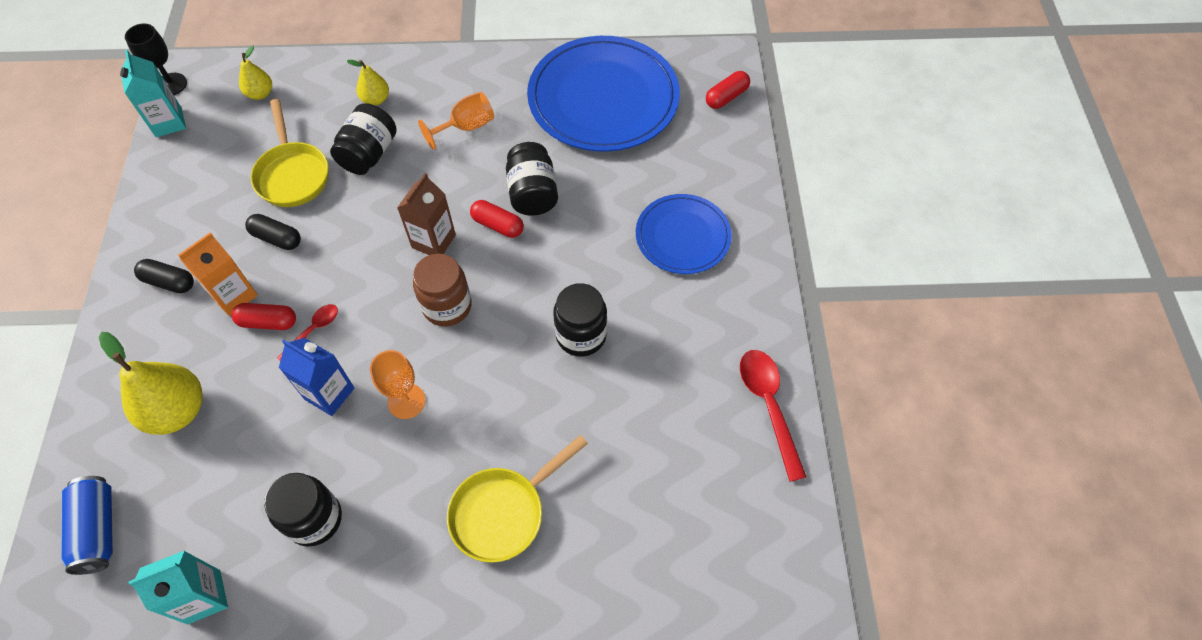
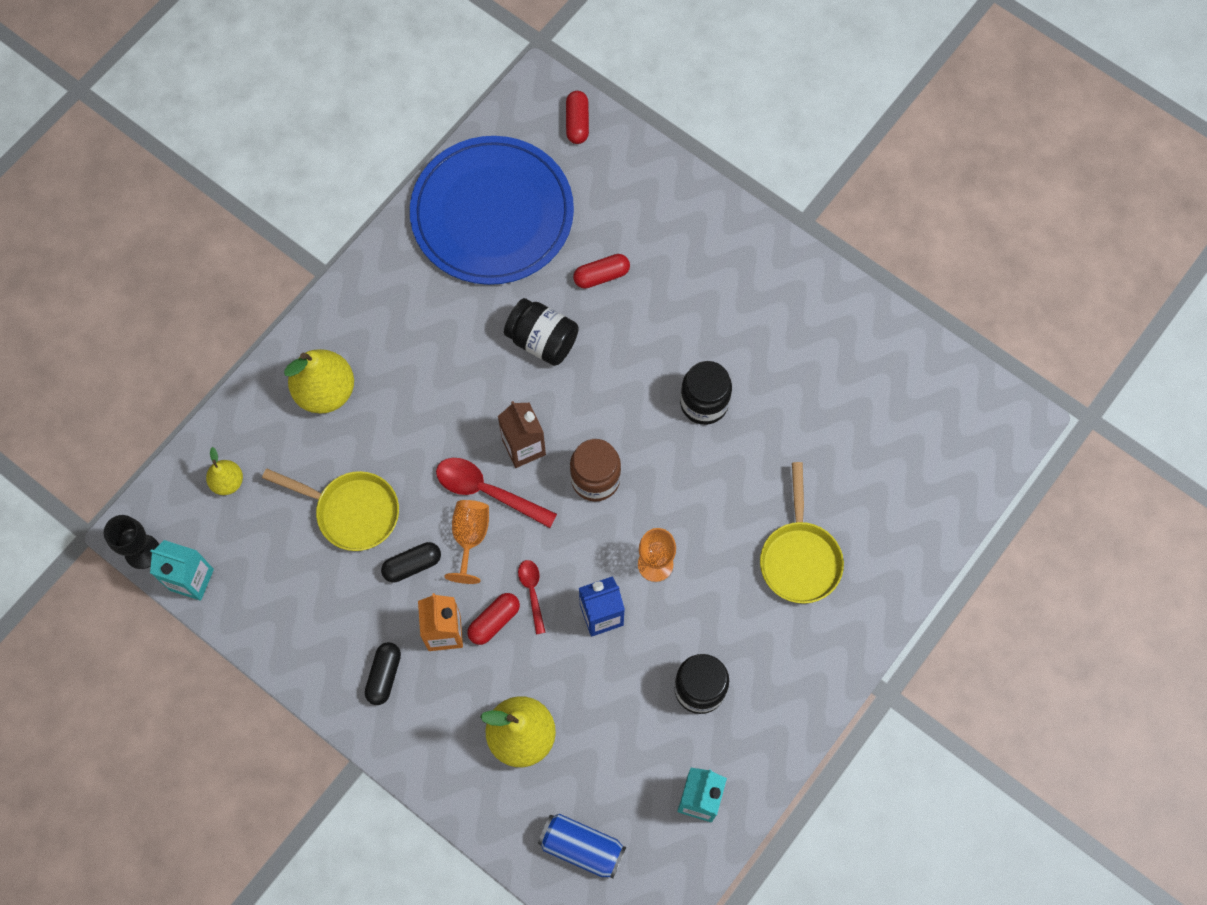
camera: 50 degrees left, 10 degrees up
(169, 282) = (384, 676): black capsule -> black capsule turned 45 degrees counterclockwise
(369, 154) = (384, 436): black jar -> none
(376, 99) = (325, 391): yellow pear -> yellow pear, size x1.84
(466, 127) = (425, 341): orange goblet -> orange goblet (470, 537)
(498, 225) = (550, 389): red capsule -> red capsule (601, 276)
(682, 236) = (680, 265): blue plate -> none
(768, 406) = (866, 324): red spoon -> red spoon (487, 491)

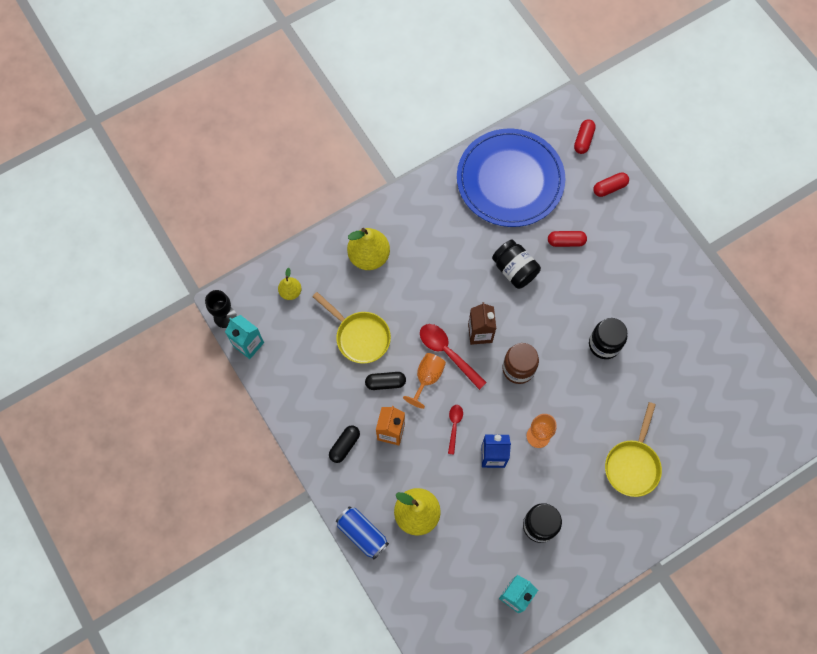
camera: 20 degrees right, 0 degrees up
(494, 621) = (424, 436): red capsule -> red capsule (609, 188)
(582, 847) = (430, 598): blue can -> blue can (362, 534)

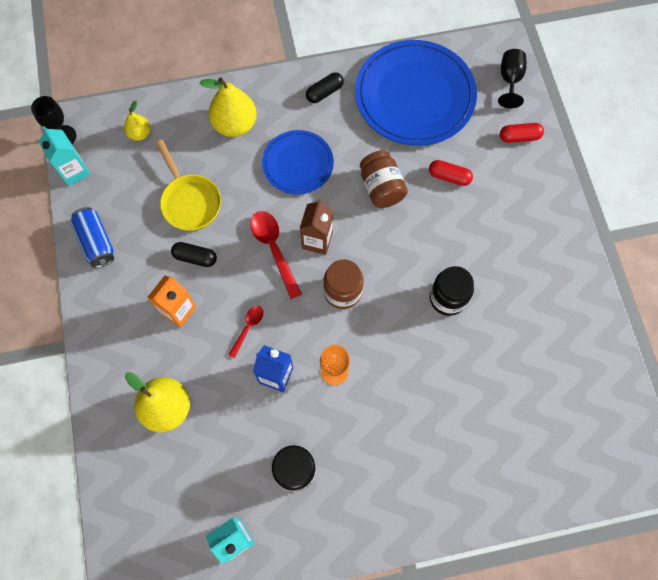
camera: 20 degrees right, 0 degrees up
(345, 445) = (124, 307): black capsule -> black capsule (324, 92)
(362, 534) = (100, 407): blue can -> blue can (96, 242)
(427, 378) = (241, 268): orange goblet -> none
(437, 273) = (298, 164): none -> blue plate
(514, 270) = (381, 188): black jar -> brown jar
(583, 140) = (510, 80): red capsule -> black goblet
(632, 464) = (427, 441): yellow pan -> none

